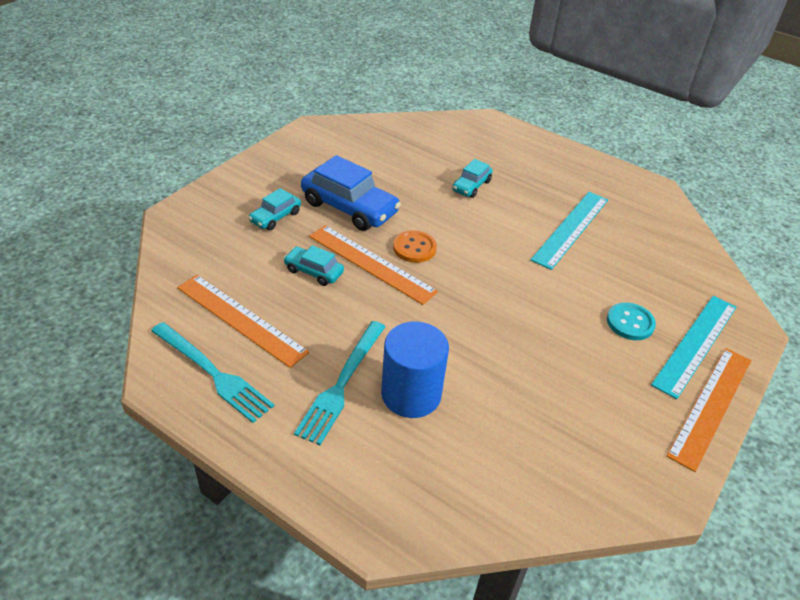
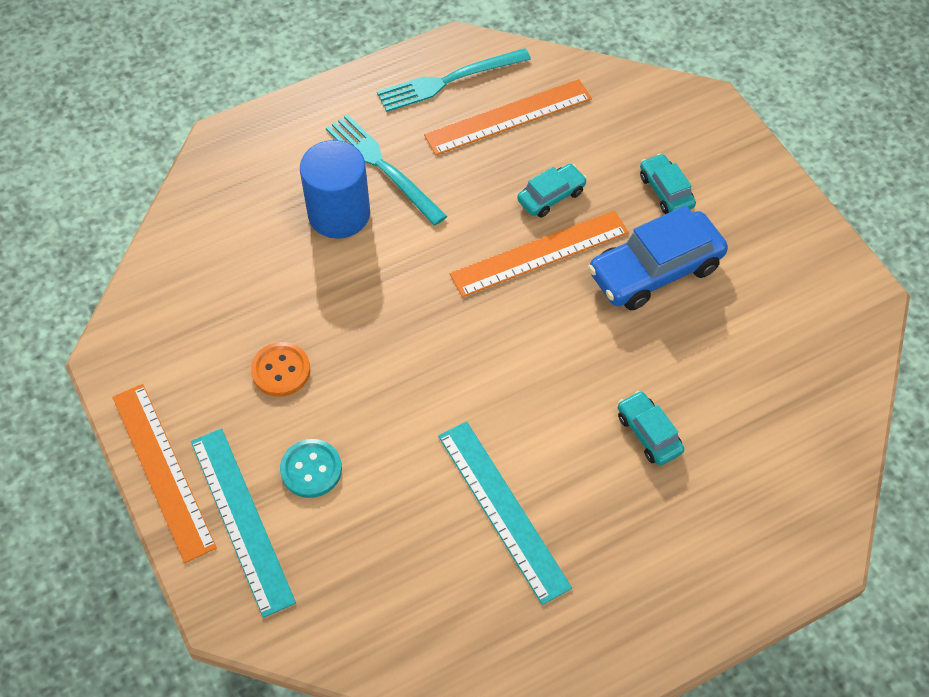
camera: 120 degrees right, 15 degrees up
(414, 248) = (547, 307): orange button -> orange button (281, 370)

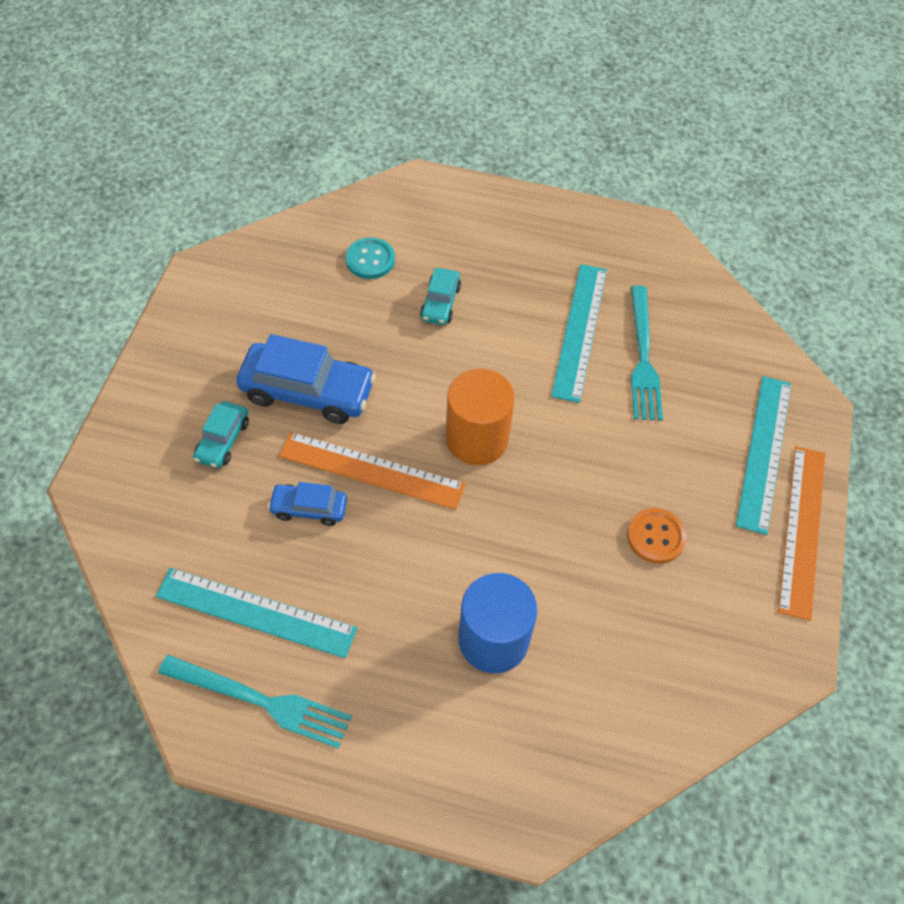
camera: 140 degrees left, 0 degrees up
(311, 469) = (688, 448): turquoise button -> turquoise button (370, 260)
(382, 166) = (412, 656): turquoise fork -> turquoise fork (643, 357)
(489, 338) = (477, 439): none -> orange cylinder
(508, 117) = (256, 612): orange ruler -> turquoise ruler
(551, 196) = (309, 508): turquoise car -> blue car

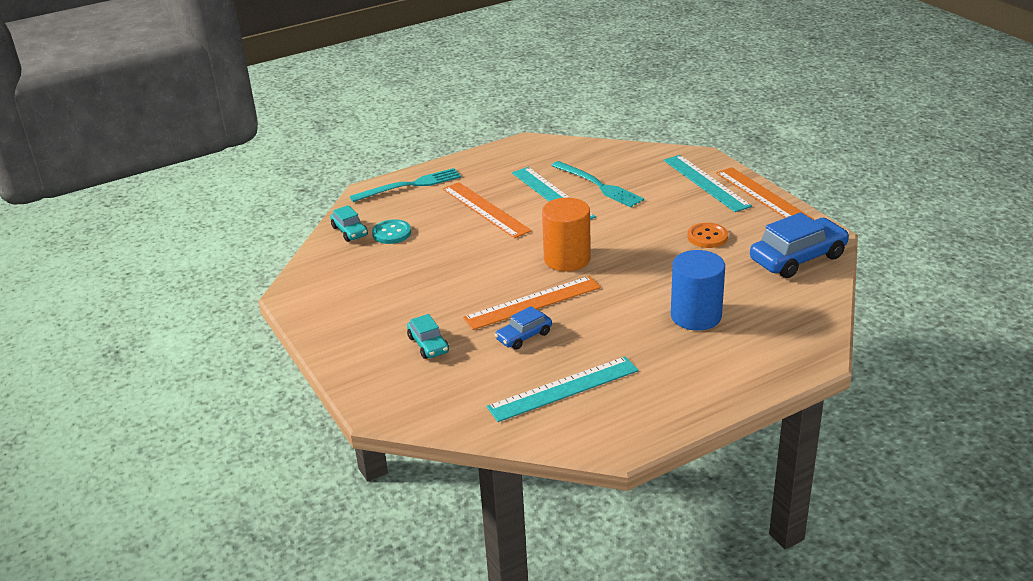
camera: 40 degrees left, 25 degrees down
(261, 701) = (623, 415): turquoise fork -> turquoise fork (410, 185)
(308, 391) = (445, 298): blue car -> blue car (798, 258)
(440, 303) = (461, 226): turquoise car -> turquoise car (350, 231)
(490, 298) = (485, 209): none -> orange ruler

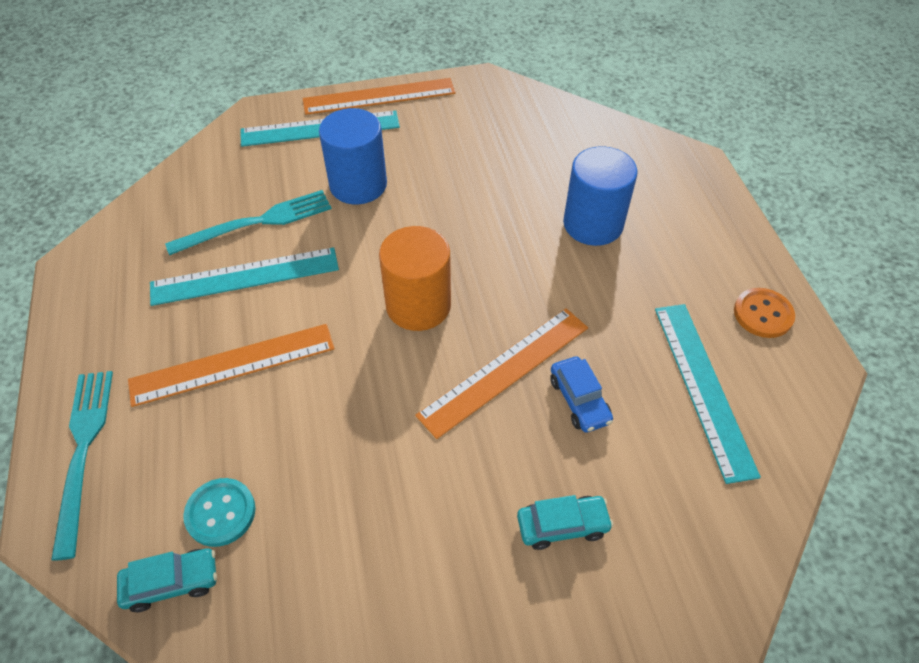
camera: 75 degrees left, 20 degrees up
(532, 302) = (504, 370): orange ruler -> orange ruler turned 60 degrees clockwise
(661, 211) = (358, 184): none -> blue cylinder
(707, 237) = (438, 165): orange button -> orange button (763, 314)
(798, 258) = (516, 114): blue car -> none

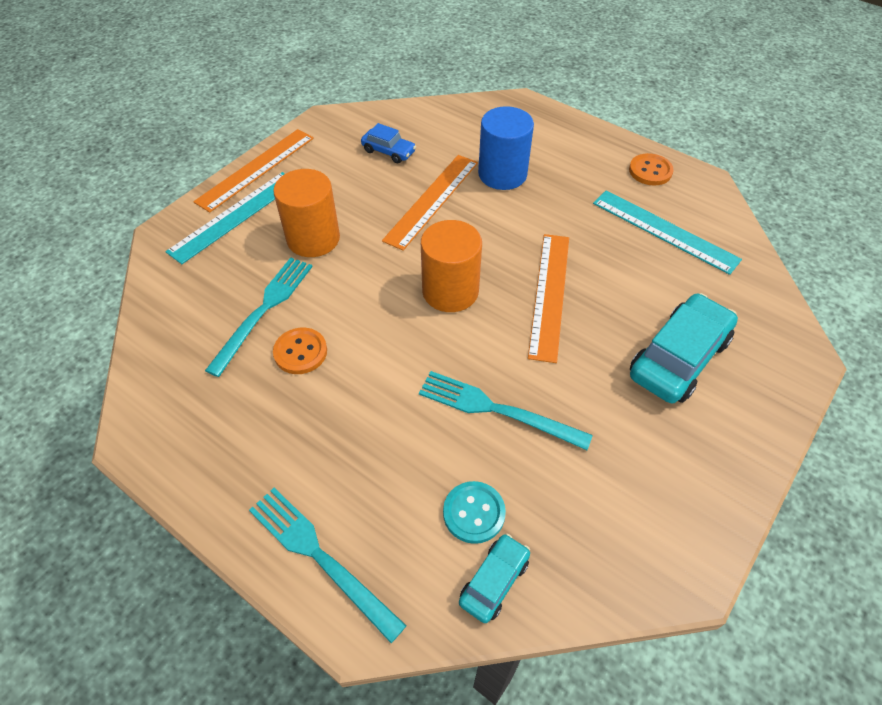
camera: 40 degrees left, 0 degrees up
(233, 364) = (365, 416): orange ruler -> orange ruler (432, 200)
(245, 276) = (300, 352): turquoise ruler -> orange button
(337, 441) = (497, 410): none -> turquoise fork
(358, 184) = (313, 238): blue cylinder -> orange cylinder
(562, 525) = (678, 358): turquoise car -> turquoise car, size x1.86
(579, 400) = (610, 282): blue car -> blue car (388, 151)

